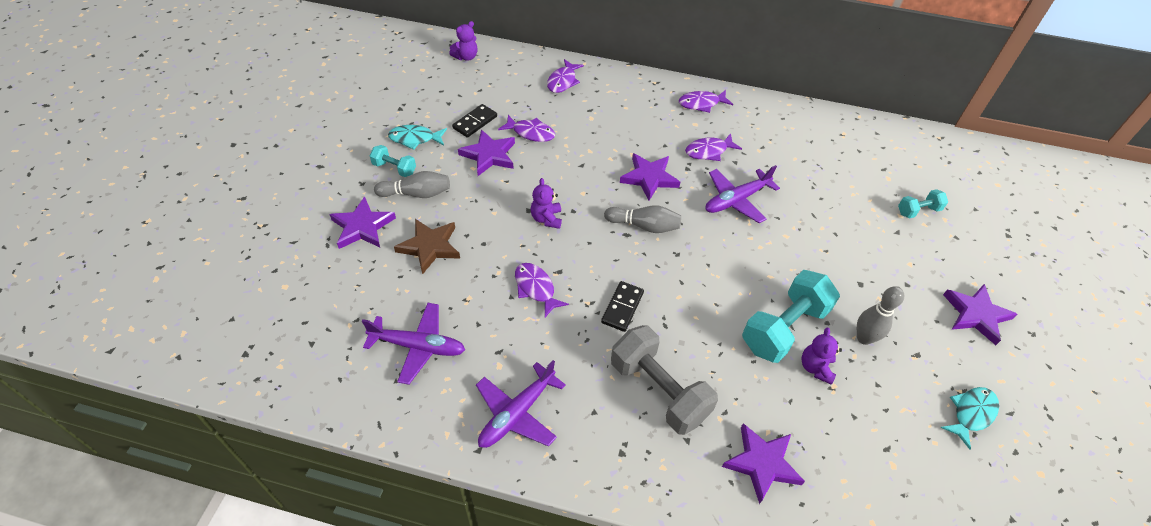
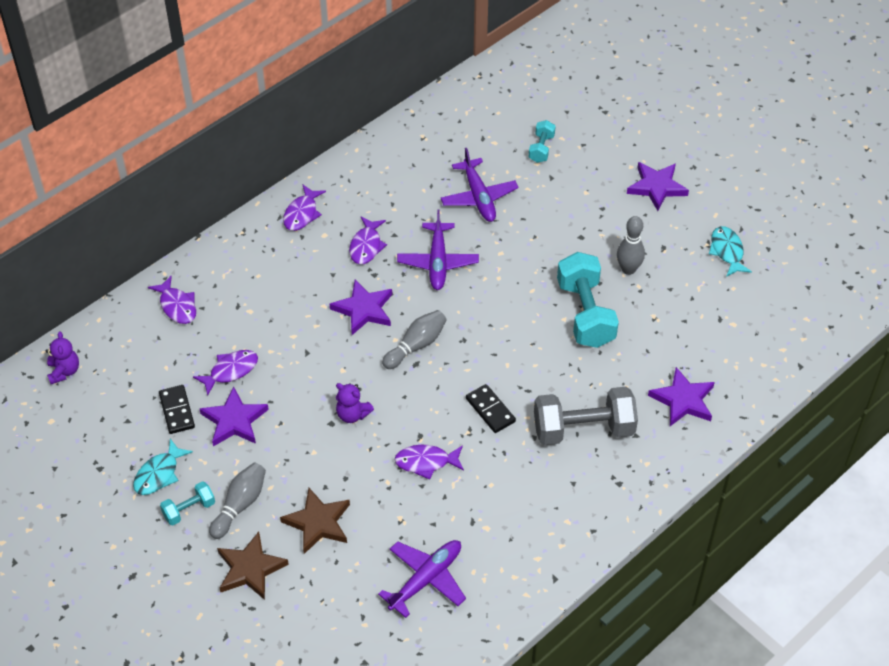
camera: 55 degrees left, 0 degrees up
(362, 227) = (250, 568): purple star -> brown star
(517, 413) = (540, 536): purple plane -> purple plane (478, 197)
(816, 367) = (632, 316): purple teddy bear -> none

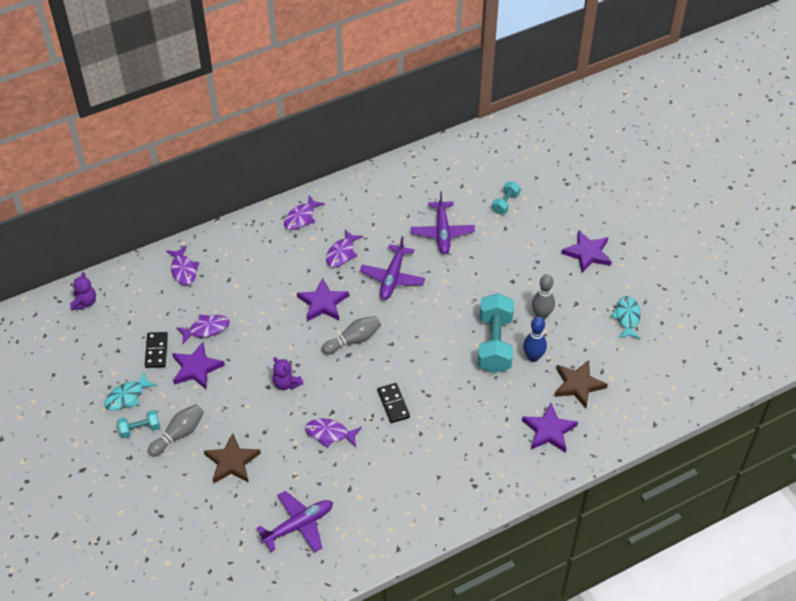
camera: 15 degrees right, 0 degrees up
(250, 568) = (170, 485): brown star -> brown star (578, 385)
(583, 429) = (461, 436): grey dumbbell -> none
(635, 319) = (533, 357): none -> blue bowling pin

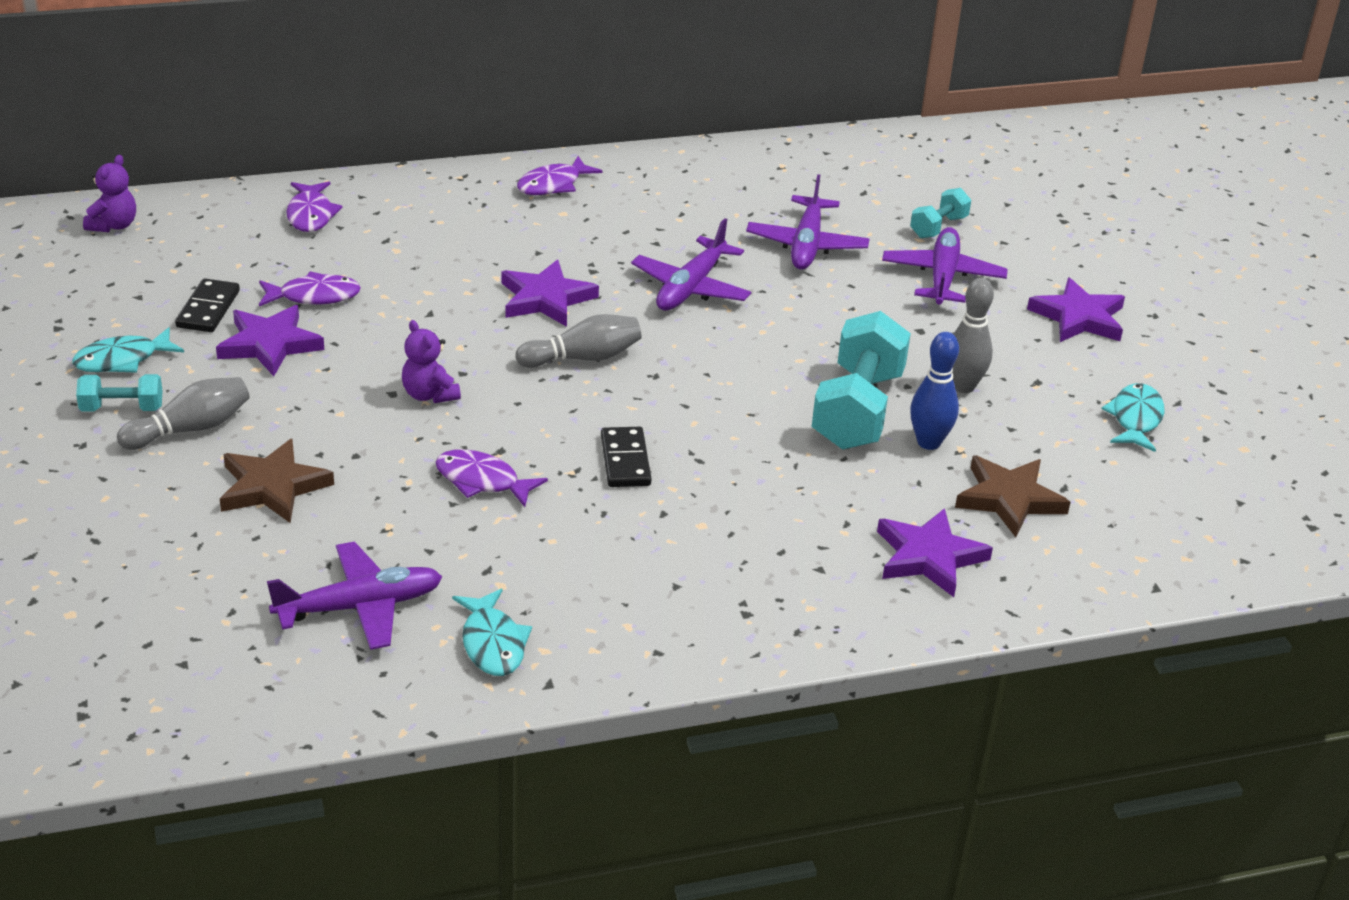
camera: 10 degrees right, 15 degrees down
(342, 253) = (608, 241): purple fish -> none
(365, 532) = (492, 643): none -> turquoise fish
(515, 240) = (942, 277): none -> purple plane

